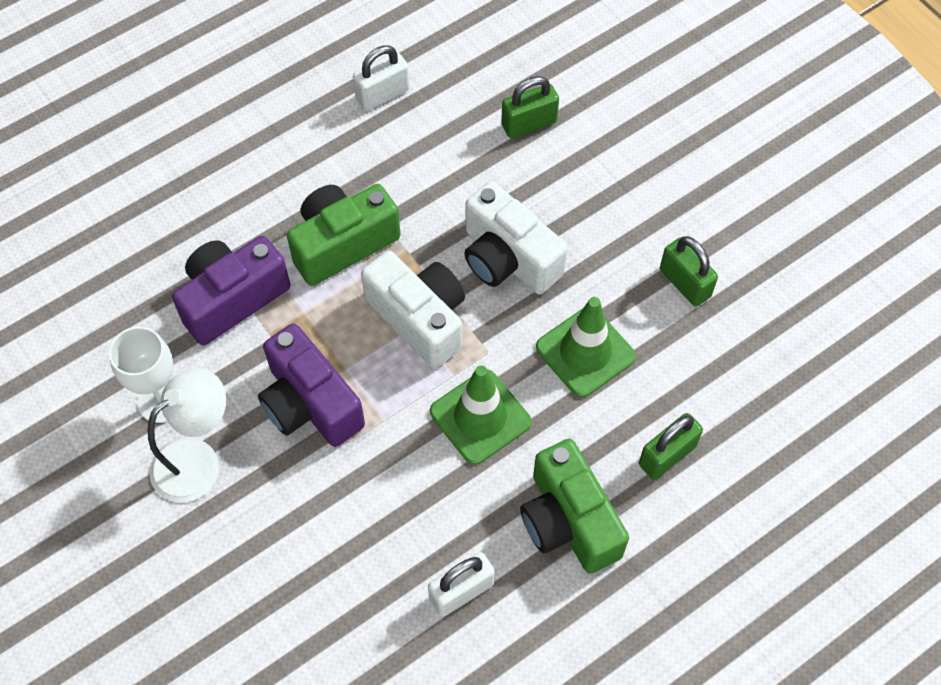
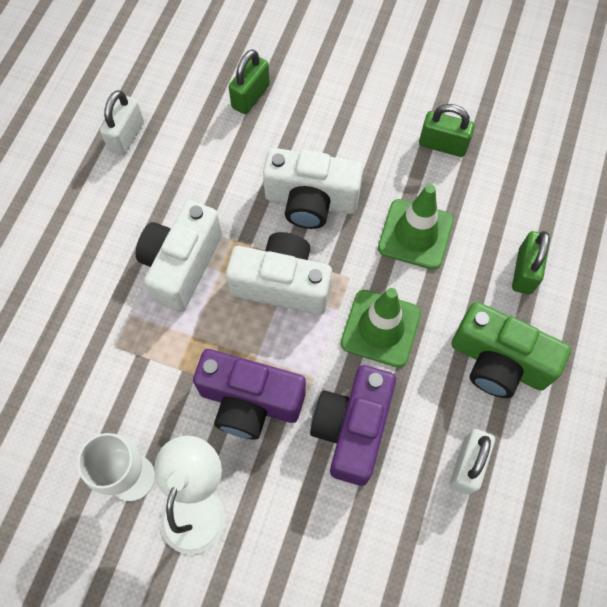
camera: 35 degrees left, 5 degrees up
(232, 299) = (128, 360): purple camera -> purple camera (352, 429)
(342, 244) = (182, 265): green camera -> white camera

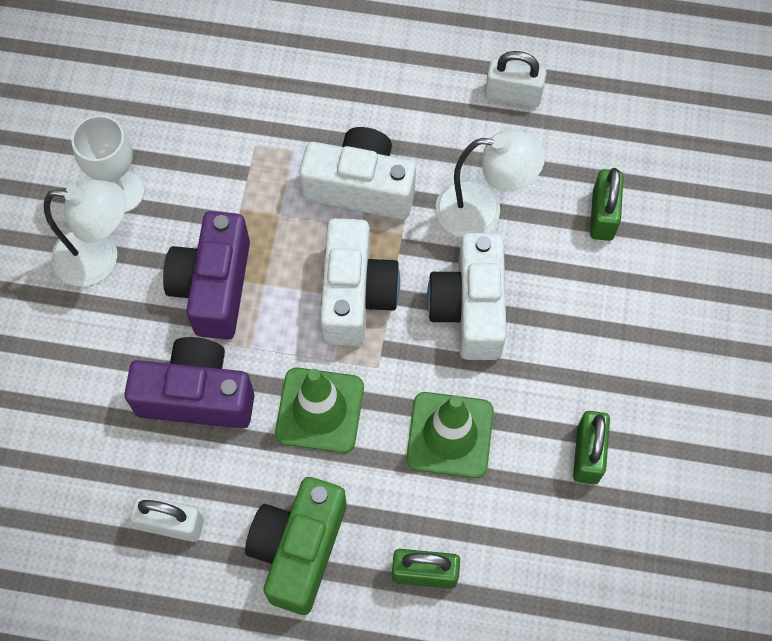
camera: 80 degrees right, 0 degrees up
(226, 177) = (482, 210): none -> white lamp
(250, 96) = (602, 215): green padlock -> green padlock turned 75 degrees clockwise

